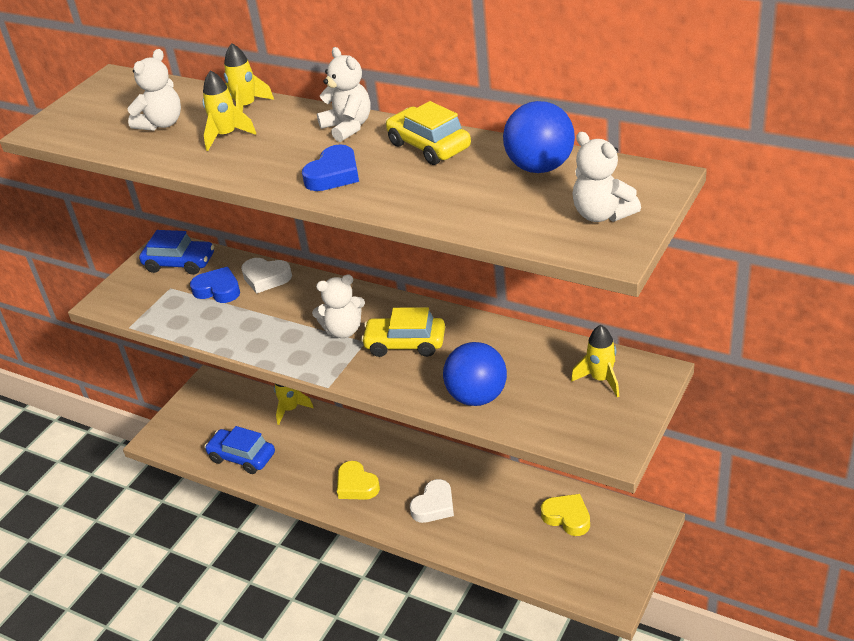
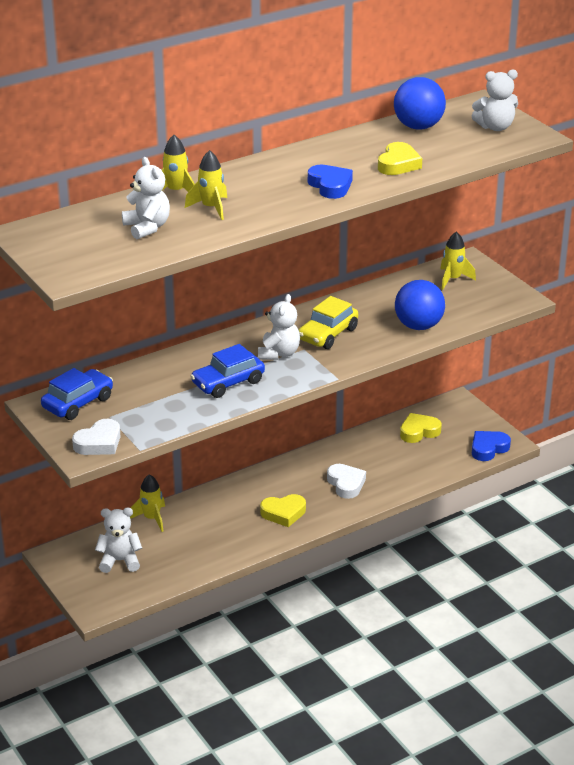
camera: 65 degrees left, 5 degrees down
(218, 290) = (146, 394): blue heart -> blue heart (488, 448)
(242, 457) = (181, 563): blue car -> blue car (228, 383)
(266, 278) = (162, 368): white heart -> white heart (99, 443)
(348, 127) = (270, 166): white teddy bear -> white teddy bear (120, 561)
(428, 192) = (398, 164): none -> yellow heart
(429, 146) = (340, 149): yellow car -> none

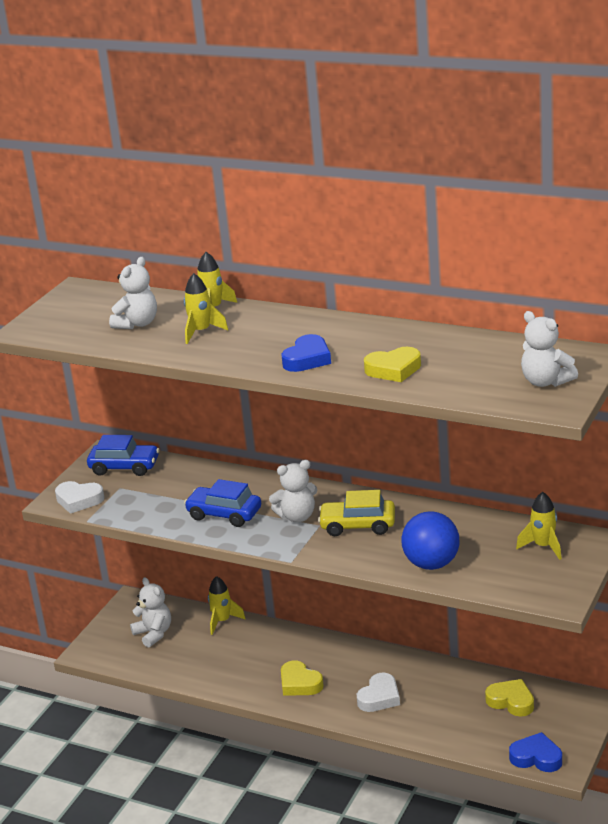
camera: 60 degrees right, 5 degrees down
(418, 127) = (488, 349): blue ball -> none

